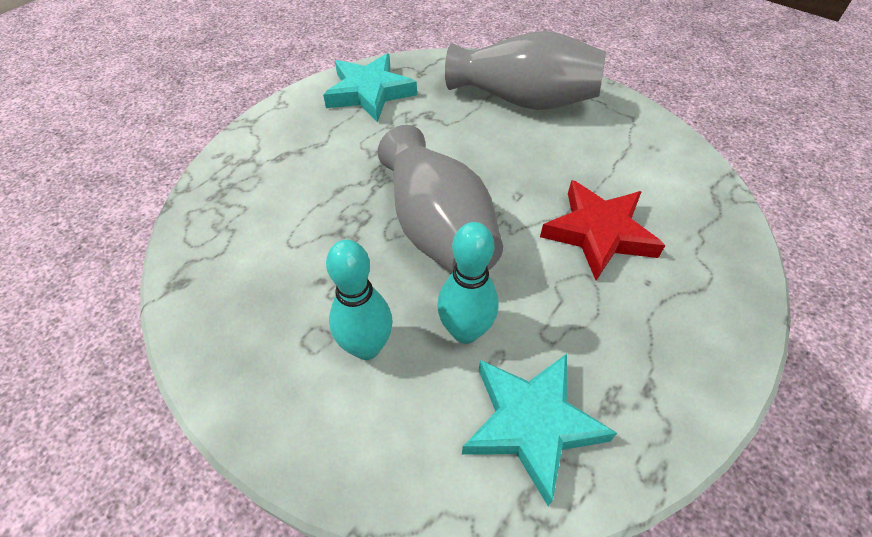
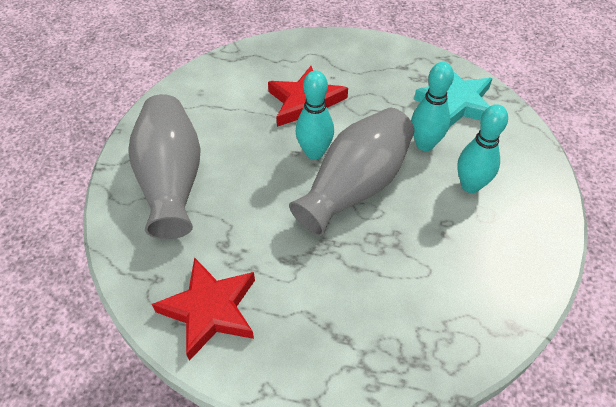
camera: 115 degrees left, 0 degrees up
(369, 92) = (210, 310): turquoise star -> red star
(508, 211) = (314, 152): none -> turquoise bowling pin

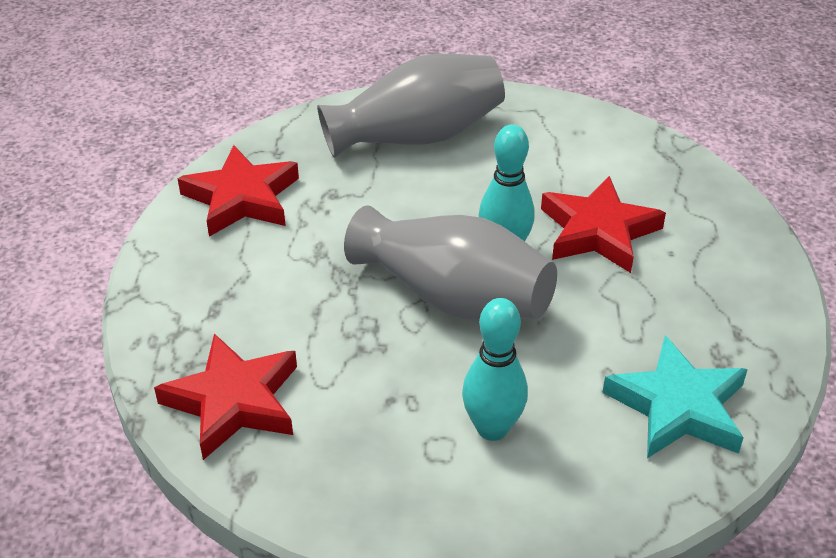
camera: 80 degrees right, 10 degrees down
(425, 144) = (563, 369): turquoise bowling pin -> none
(442, 329) = (233, 401): none -> red star

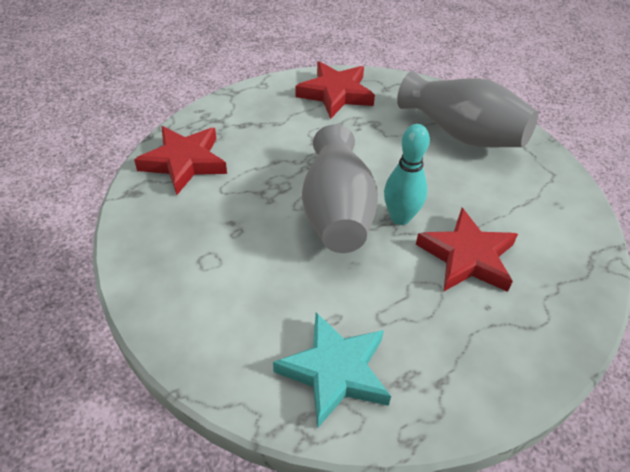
camera: 55 degrees right, 5 degrees up
(492, 428) = (242, 278): turquoise bowling pin -> none

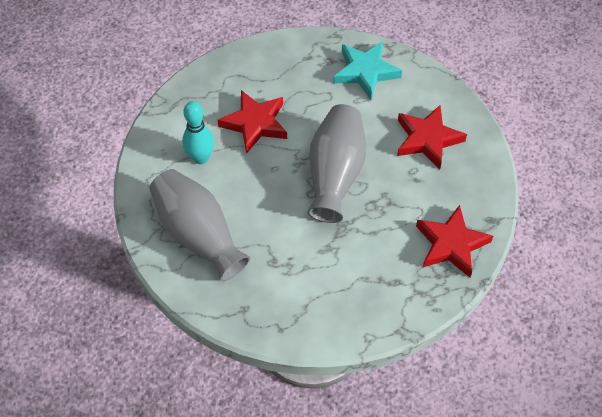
camera: 165 degrees left, 10 degrees up
(335, 94) = (297, 309): red star -> red star (427, 139)
(400, 217) = (289, 161): turquoise bowling pin -> turquoise bowling pin (201, 158)

